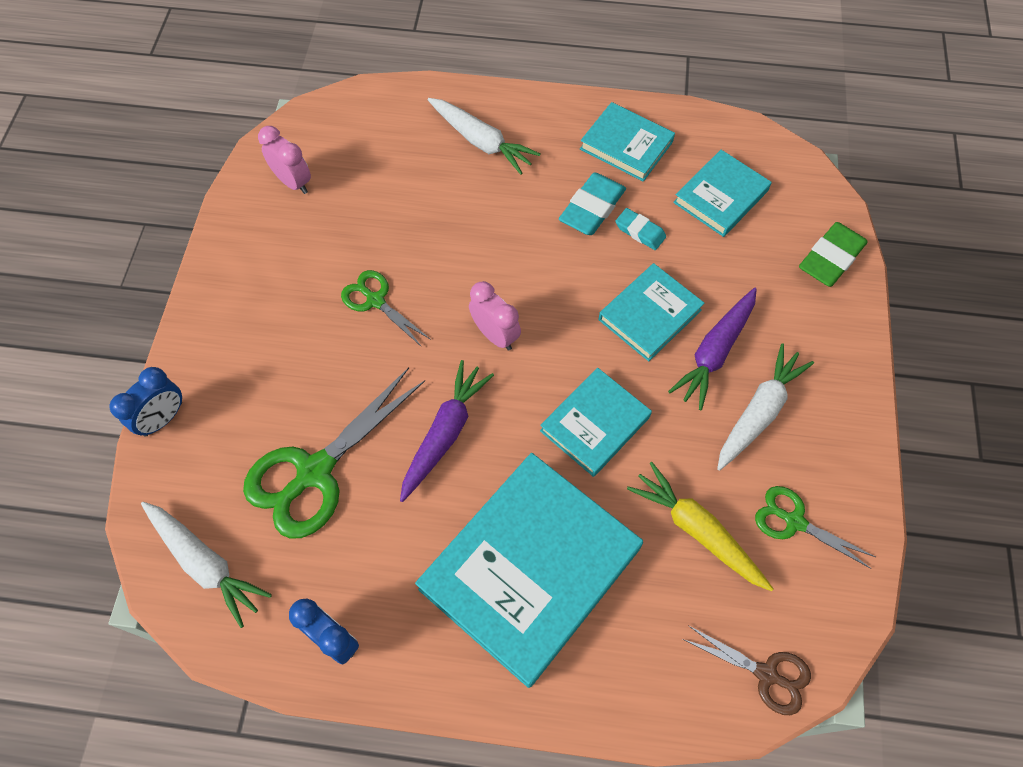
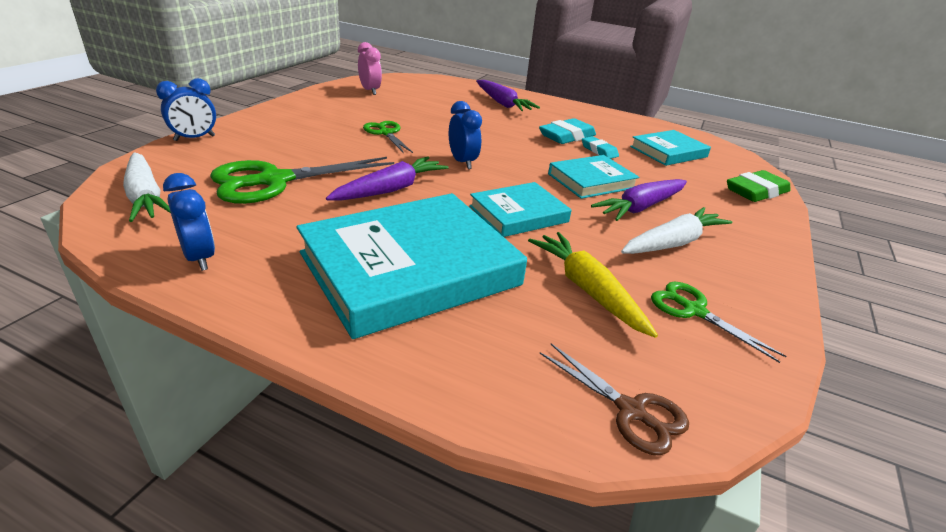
camera: 15 degrees right, 30 degrees down
(481, 141) = (502, 103): white carrot -> purple carrot
(495, 335) = (462, 162): pink clock -> blue clock
(626, 145) = (603, 123): turquoise book -> none

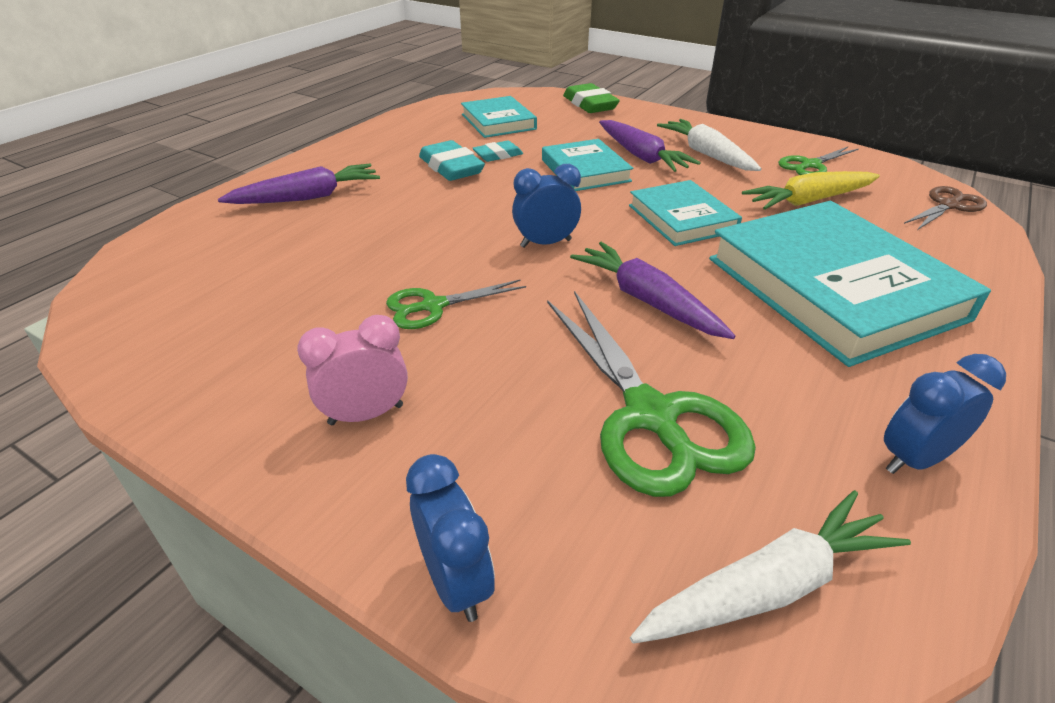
camera: 80 degrees left, 5 degrees up
(370, 91) = (184, 328): pink clock -> pink clock (366, 414)

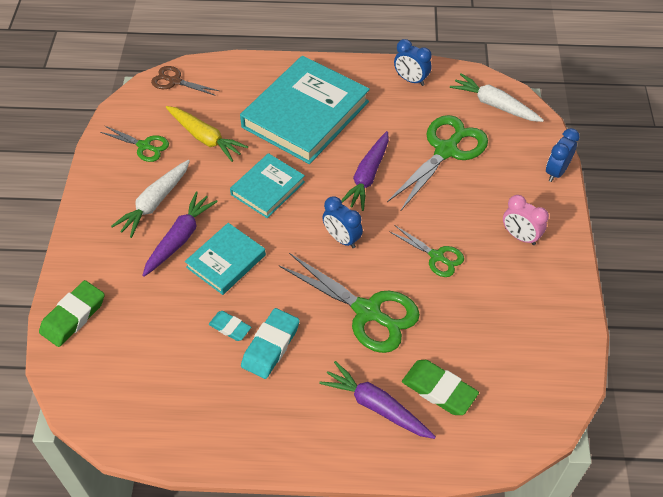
camera: 120 degrees left, 15 degrees up
(263, 236) = (439, 390): none -> green eraser
(418, 227) = (367, 312): none -> green scissors
(498, 122) = (156, 366): turquoise book -> none

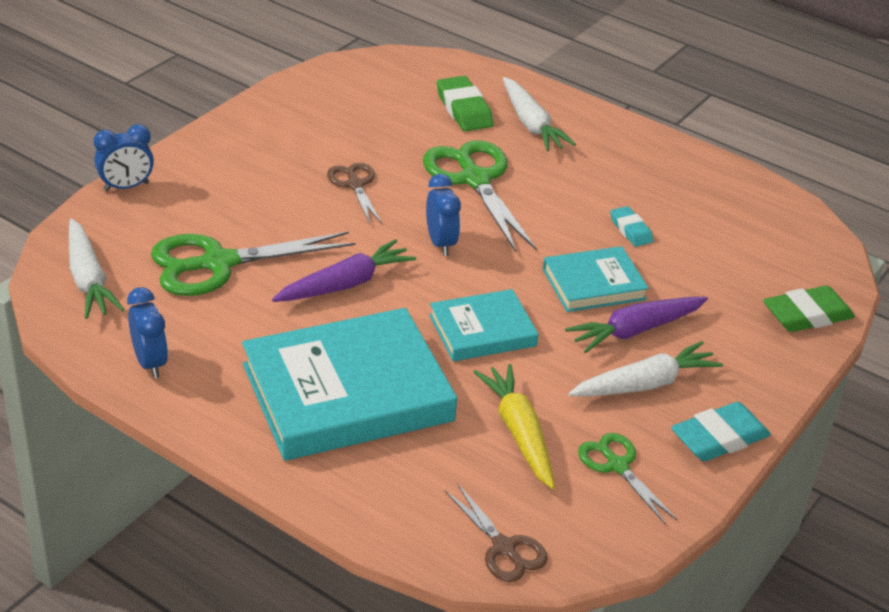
camera: 150 degrees left, 15 degrees down
(270, 346) = (598, 199): turquoise eraser -> turquoise eraser (719, 438)
(376, 406) = (531, 124): purple carrot -> white carrot
(436, 256) = (355, 185): green scissors -> brown scissors
(520, 236) = (248, 160): pink clock -> none

